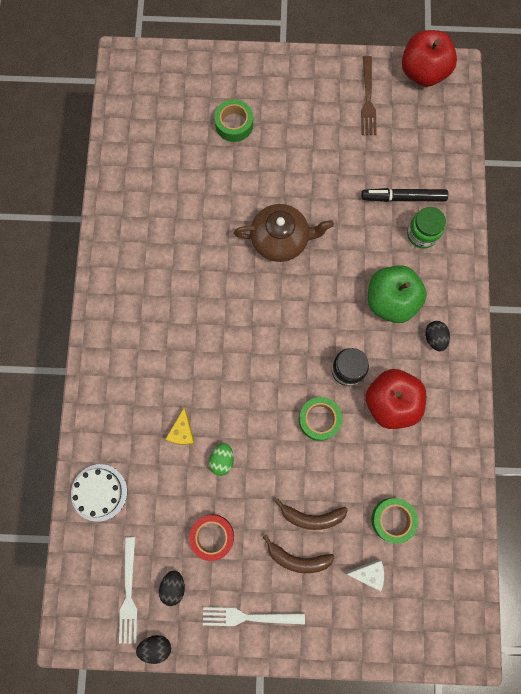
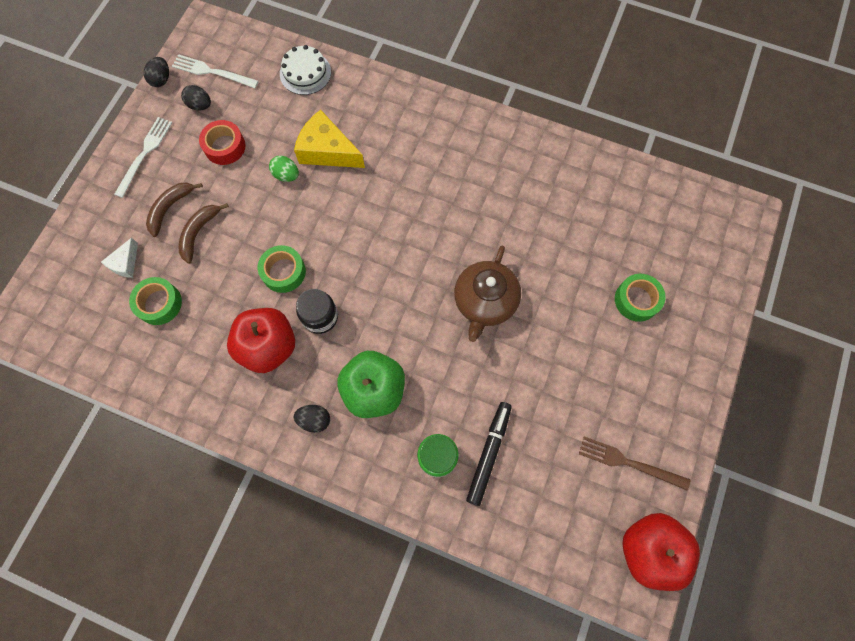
camera: 110 degrees right, 5 degrees down
(182, 432) = (327, 151): yellow cheese -> yellow cheese, size x1.87

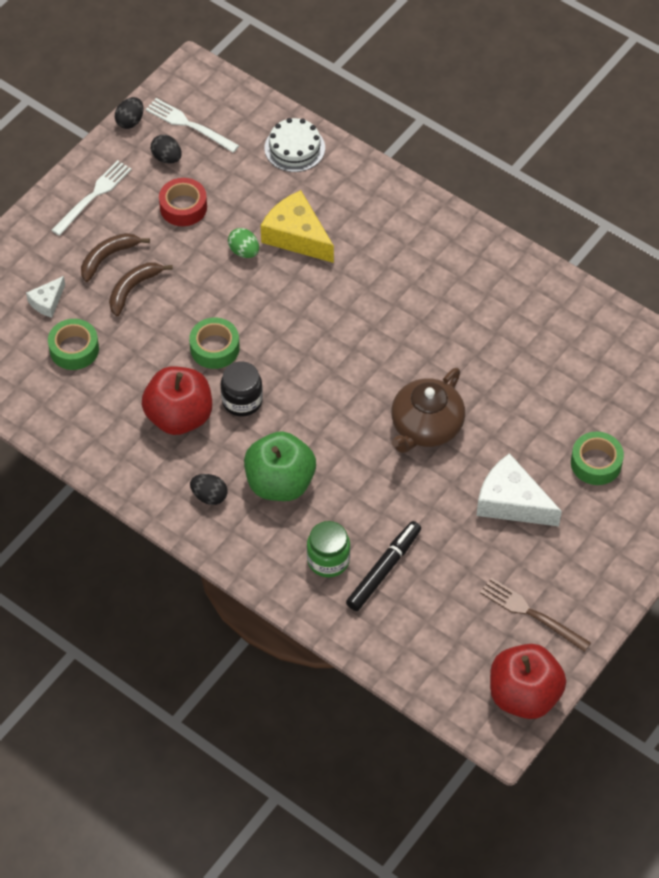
camera: 15 degrees right, 15 degrees down
(578, 356) = (511, 502): none -> white cheese

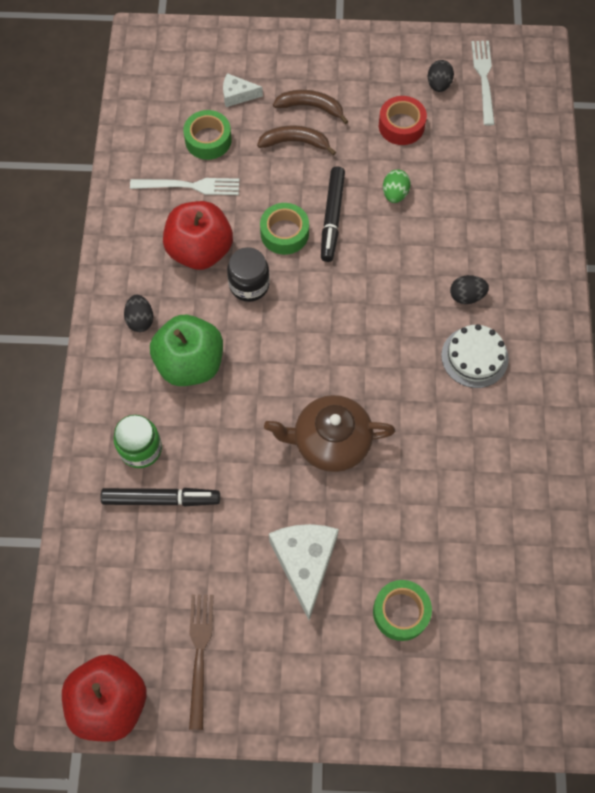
camera: 55 degrees right, 10 degrees up
(93, 196) = (359, 61): white fork -> white fork (189, 186)
(130, 121) = (451, 39): black egg -> black egg (466, 296)
(229, 307) = (332, 218): none -> black marker
(294, 148) = (528, 164): white cake -> white cake (474, 357)
(296, 236) = (442, 221): yellow cheese -> none

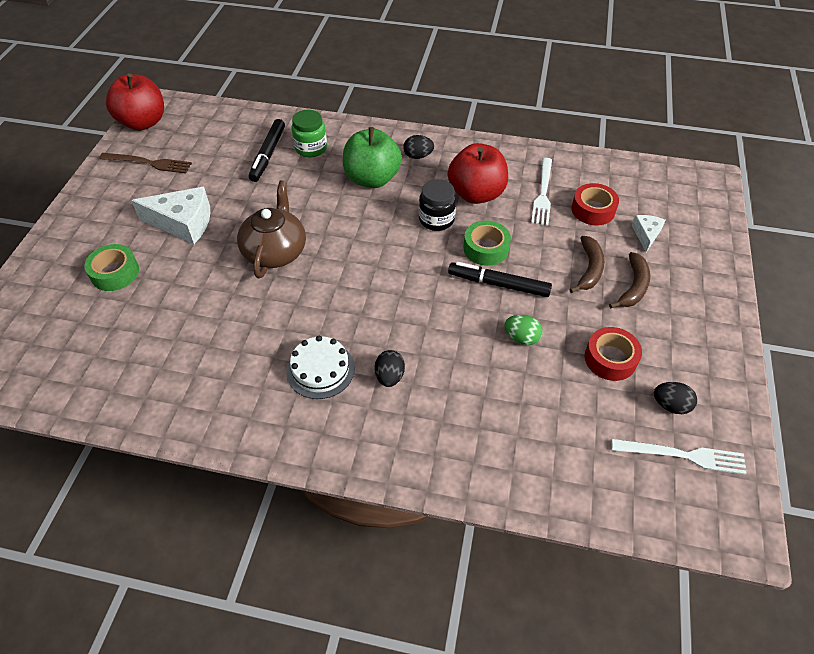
camera: 100 degrees right, 15 degrees down
(208, 140) = (593, 210): green tape -> red tape

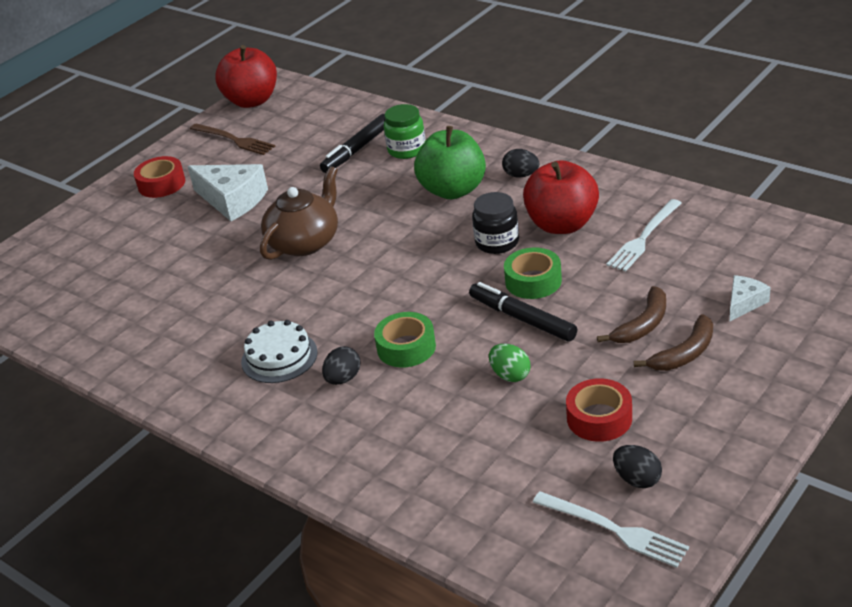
camera: 30 degrees right, 15 degrees down
(115, 273) = (143, 233): green tape -> green tape (406, 347)
(593, 210) = (695, 265): red tape -> red tape (161, 184)

